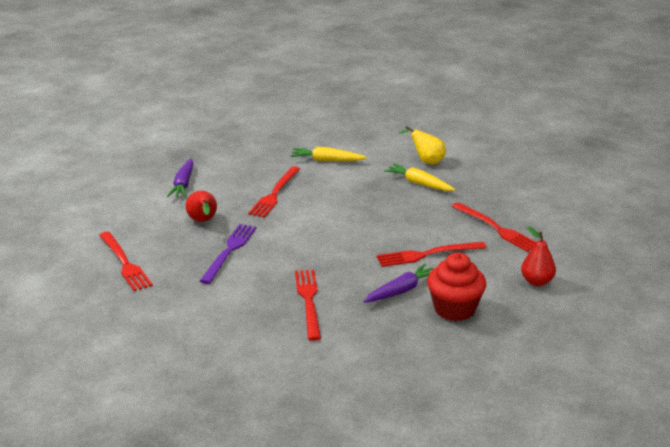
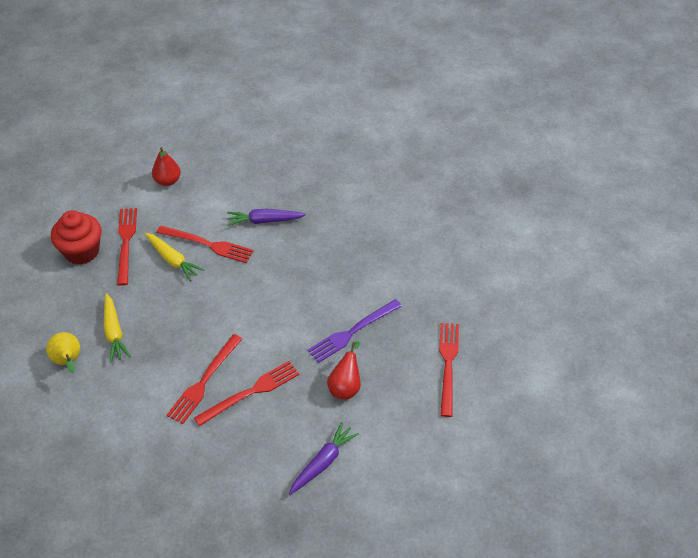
camera: 145 degrees left, 20 degrees up
(309, 301) = (337, 245): red fork -> red fork (204, 381)
(326, 160) = (153, 421): yellow carrot -> yellow carrot (173, 260)
(454, 309) = (248, 187): red cupcake -> red cupcake (82, 251)

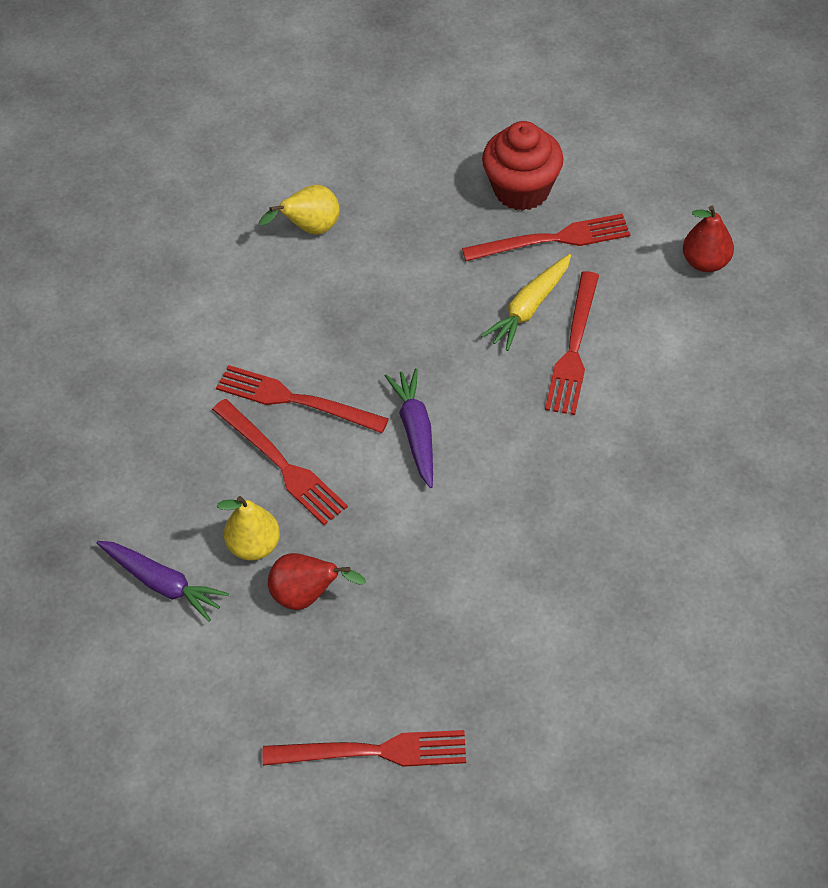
camera: 85 degrees right, 5 degrees up
(114, 332) = (371, 268): yellow carrot -> none
(264, 221) = (648, 419): purple carrot -> purple carrot (415, 431)
(306, 411) = (254, 546): none -> yellow pear
(353, 331) = (423, 591): purple fork -> none

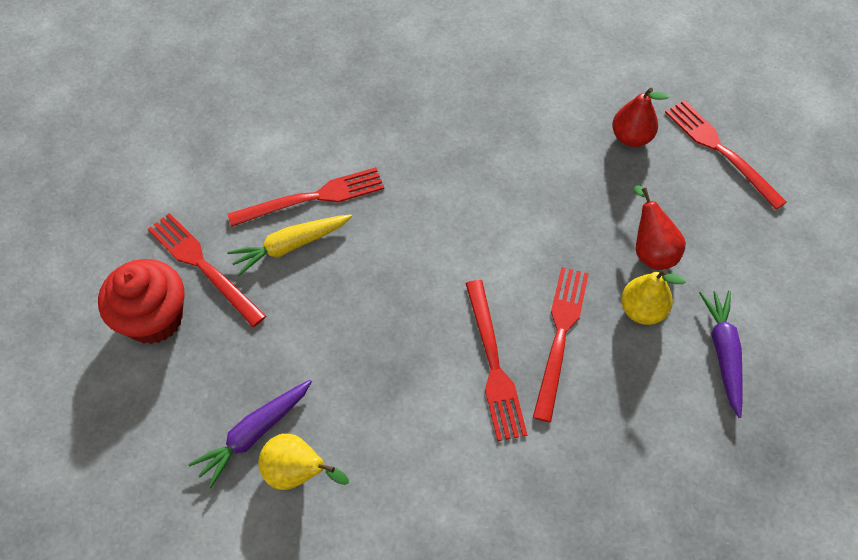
camera: 125 degrees left, 5 degrees up
(415, 431) = (462, 260): purple carrot -> purple carrot (254, 434)
(529, 308) = (290, 246): yellow carrot -> yellow carrot turned 150 degrees clockwise
(706, 262) = (172, 153): red pear -> red pear (631, 137)

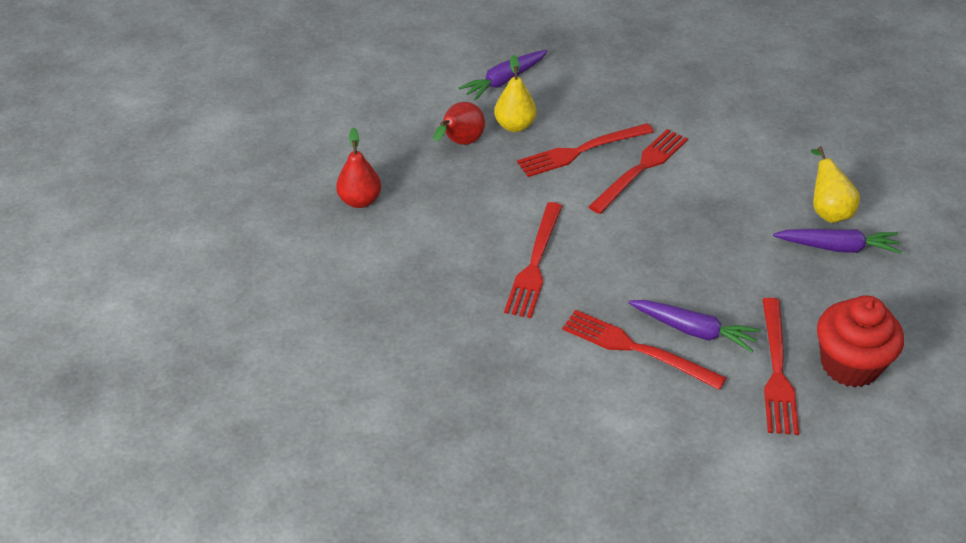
camera: 130 degrees left, 15 degrees down
(290, 246) = (694, 330): yellow carrot -> purple carrot
(721, 151) = (323, 150): red fork -> red fork (535, 263)

